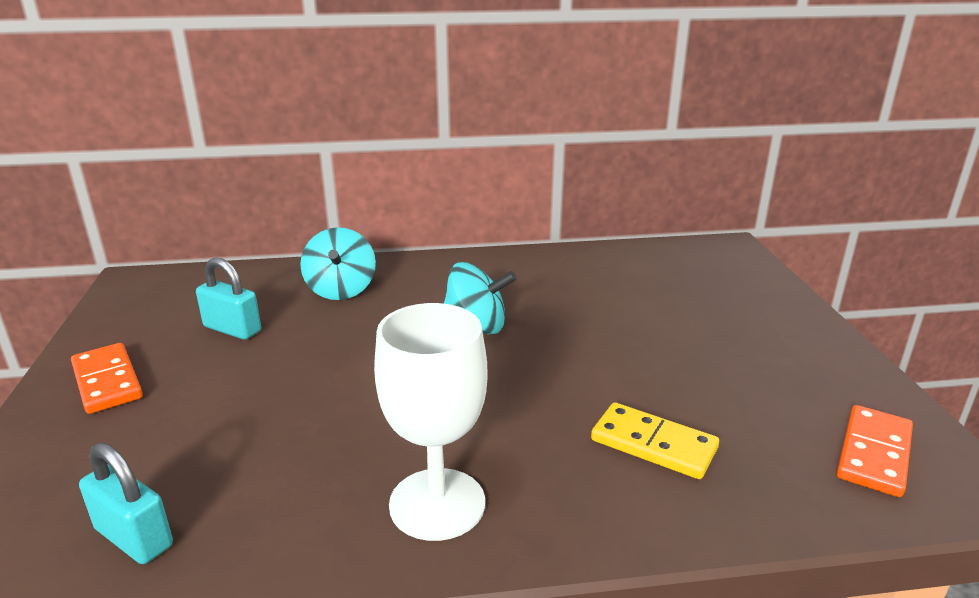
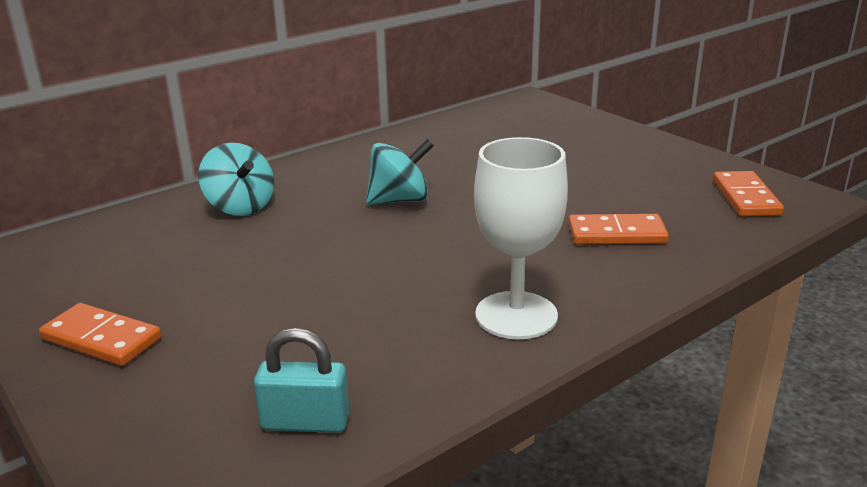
camera: 30 degrees left, 0 degrees up
(232, 329) = (174, 264): turquoise padlock -> none
(653, 444) = (616, 234): yellow domino -> orange domino

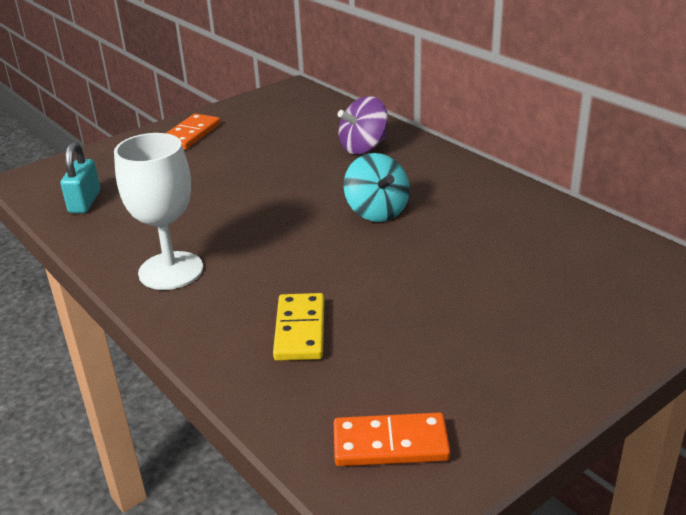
camera: 90 degrees right, 5 degrees up
(240, 207) = (364, 147): turquoise spinning top -> purple spinning top
(616, 234) = (300, 330): orange domino -> yellow domino

